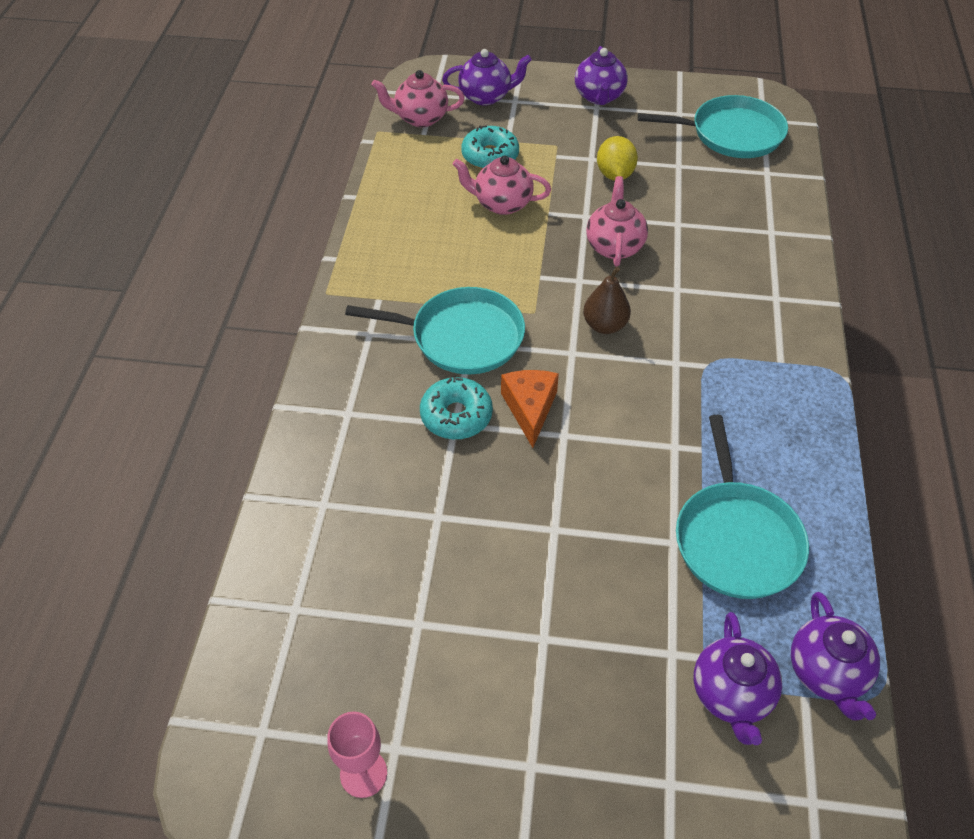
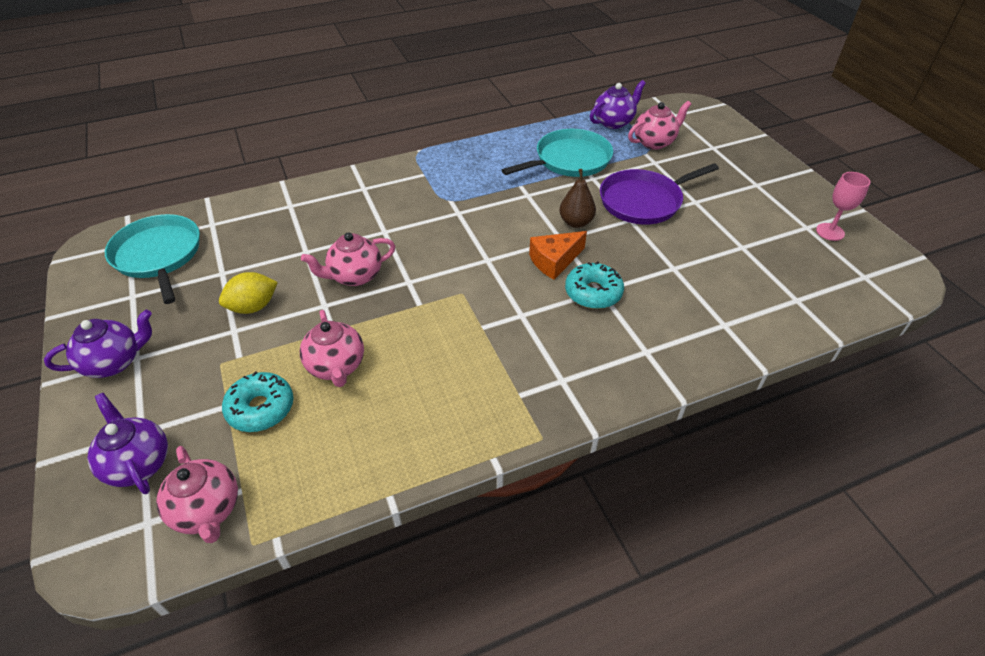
camera: 120 degrees left, 5 degrees down
(461, 337) = (519, 322): turquoise pan -> none
(583, 571) = (644, 201): none -> purple pan
(605, 325) = (448, 253): brown pear -> brown pear (576, 222)
(731, 695) = (654, 142): purple teapot -> pink teapot

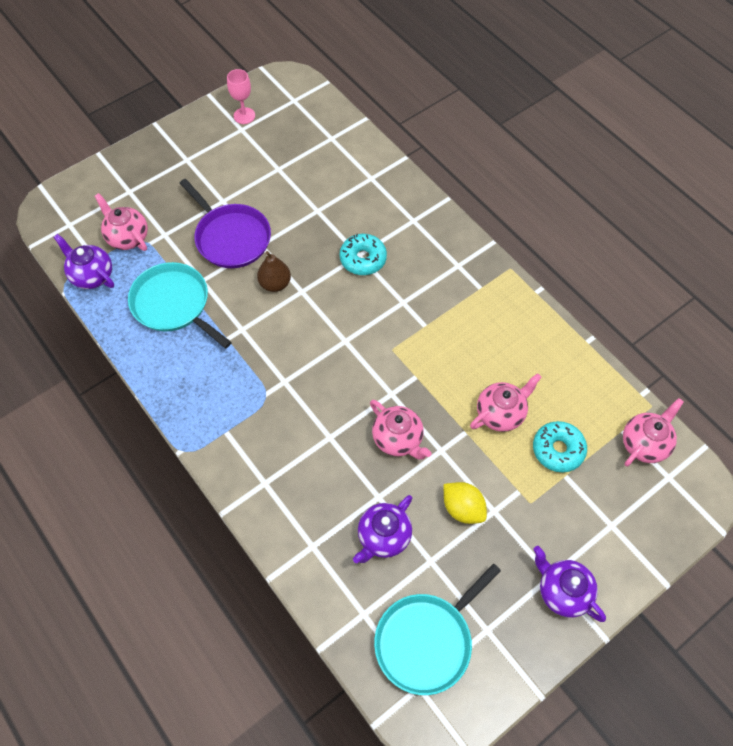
camera: 105 degrees left, 15 degrees up
(138, 463) = (635, 510): purple teapot -> purple teapot (383, 537)
(554, 261) = (332, 291): orange cheese -> none

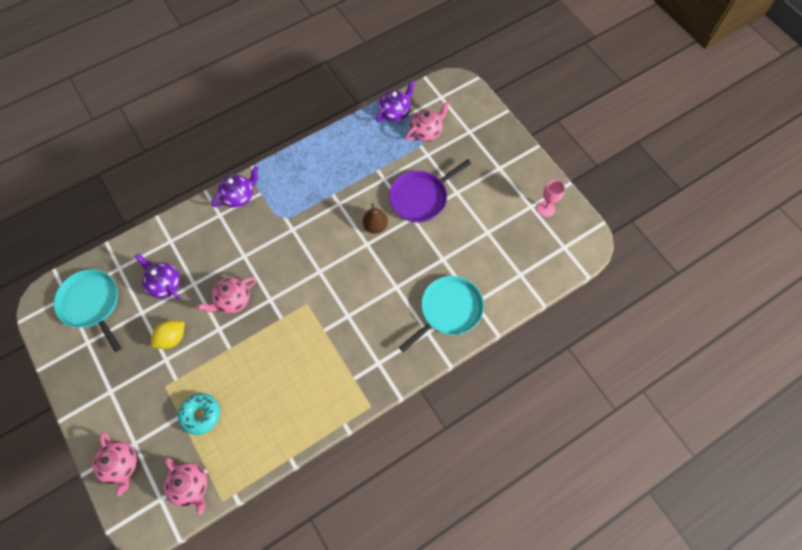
camera: 95 degrees right, 5 degrees up
(173, 304) = (365, 161): turquoise pan -> turquoise pan (448, 310)
(363, 259) = (391, 289): turquoise donut -> none
(501, 413) = (239, 376): pink teapot -> pink teapot (122, 465)
(562, 591) = (97, 397): purple teapot -> purple teapot (239, 196)

